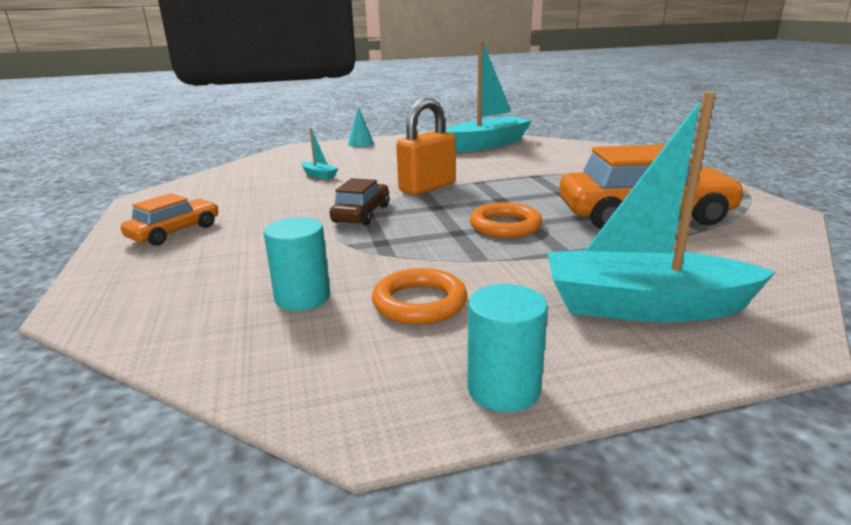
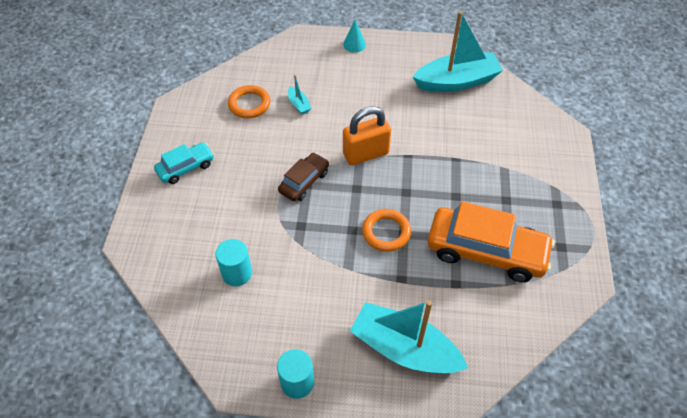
camera: 20 degrees right, 30 degrees up
(175, 232) = (186, 167): orange car -> turquoise car
(419, 302) = (293, 301): orange ring -> orange ring (249, 104)

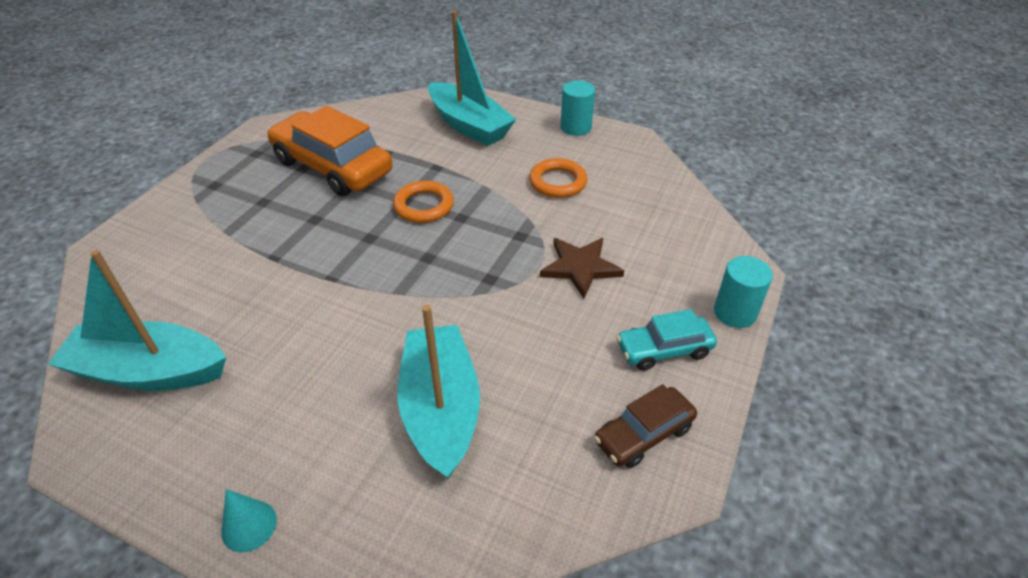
camera: 160 degrees left, 10 degrees down
(237, 273) = (612, 210): turquoise cylinder -> turquoise cylinder (735, 312)
(249, 104) = (530, 438): orange ring -> orange ring (557, 182)
(249, 211) = (580, 267): none -> brown star
(299, 104) = (441, 409): turquoise boat -> turquoise boat, size x2.45
(304, 182) = (492, 283): brown car -> brown car (643, 434)
(366, 154) = (385, 296): orange padlock -> none

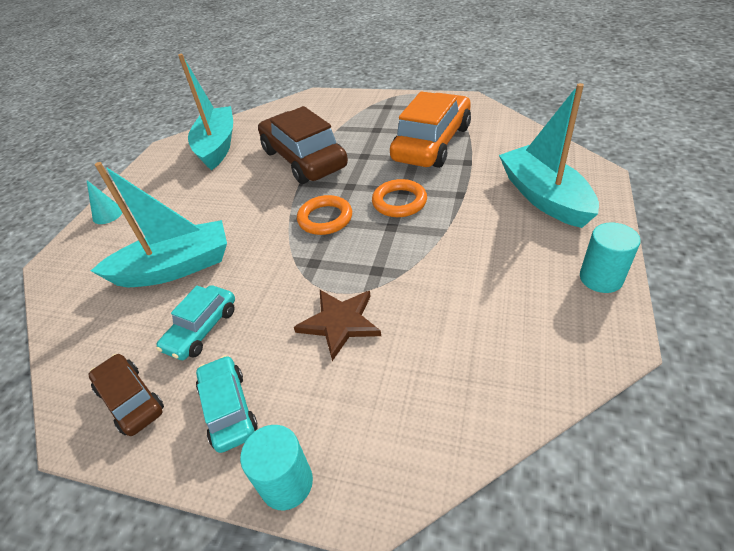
camera: 85 degrees right, 0 degrees up
(277, 272) = (304, 159): none -> brown car
(469, 125) = (544, 197): turquoise boat -> turquoise boat turned 120 degrees clockwise
(557, 182) = (476, 281): orange ring -> orange ring (325, 218)
(559, 375) = (202, 329): none -> turquoise car

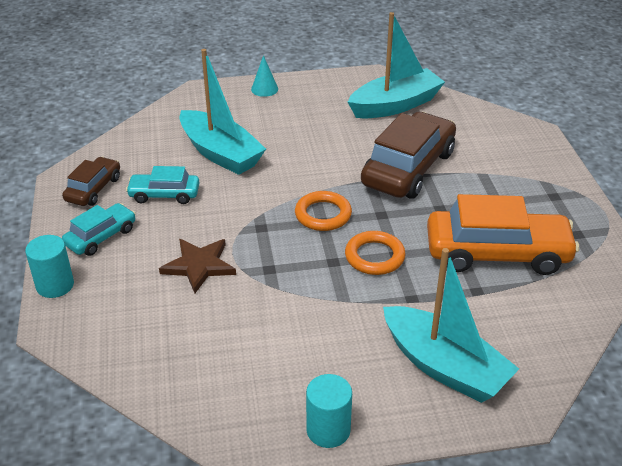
camera: 60 degrees right, 5 degrees down
(544, 197) = (445, 367): turquoise boat -> turquoise boat turned 90 degrees clockwise

